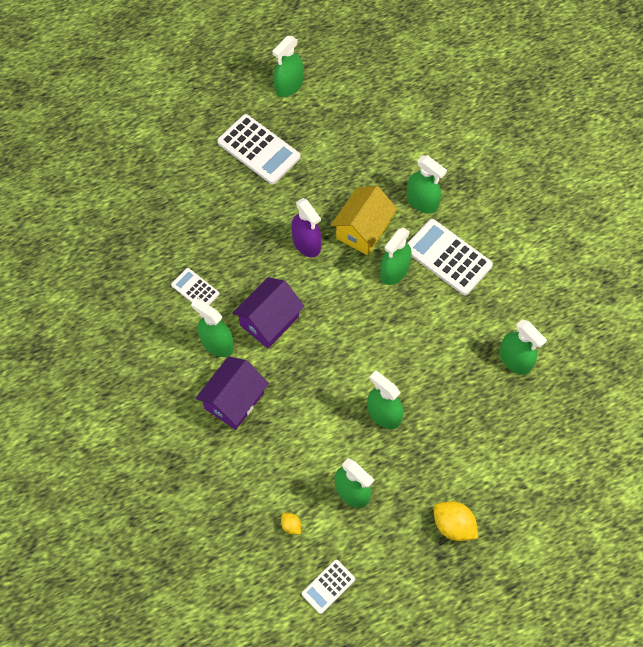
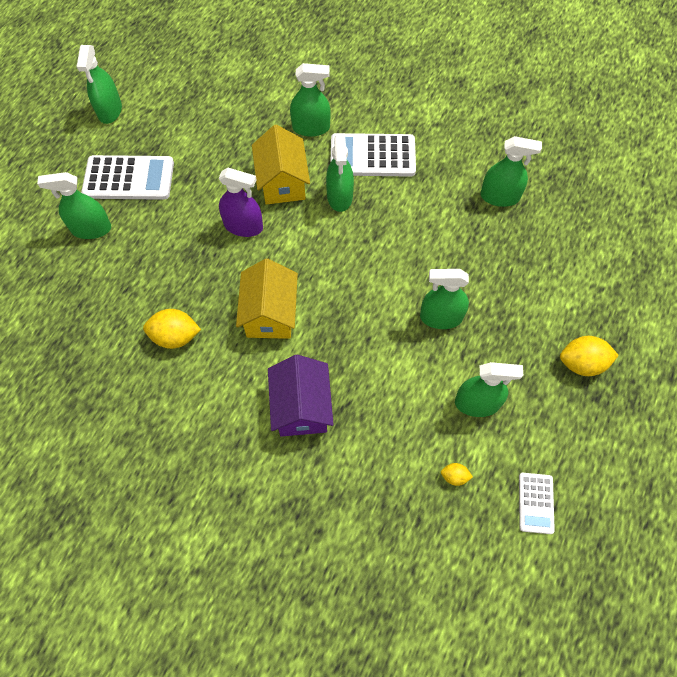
camera: 40 degrees left, 0 degrees up
(195, 289) = (175, 336): white calculator -> yellow lemon
(217, 344) = (240, 369): green spray bottle -> green spray bottle (91, 229)
(269, 321) = (270, 314): purple house -> yellow house

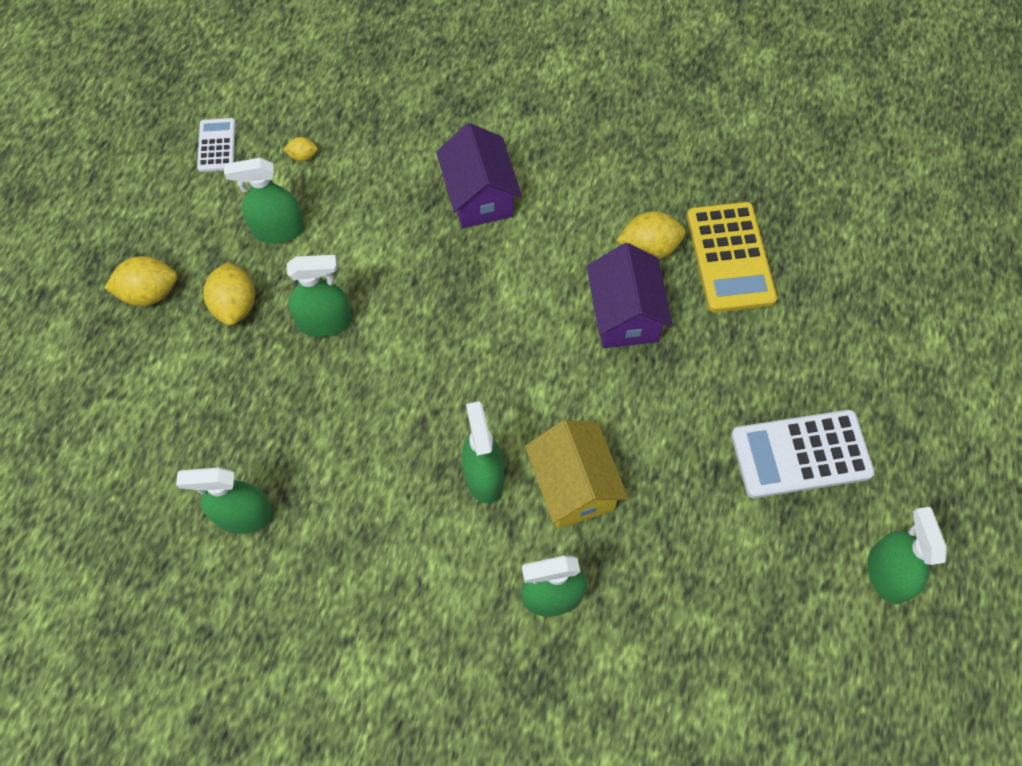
camera: 170 degrees right, 0 degrees up
(91, 229) = (816, 368): green spray bottle -> none
(115, 319) = (729, 257): none -> yellow calculator
(212, 287) = (624, 315): none -> purple house
(243, 226) = (610, 406): purple spray bottle -> none
(270, 314) = (541, 293): yellow house -> none
(372, 156) = (444, 557): white calculator -> none
(511, 342) = (235, 305): none -> yellow lemon

